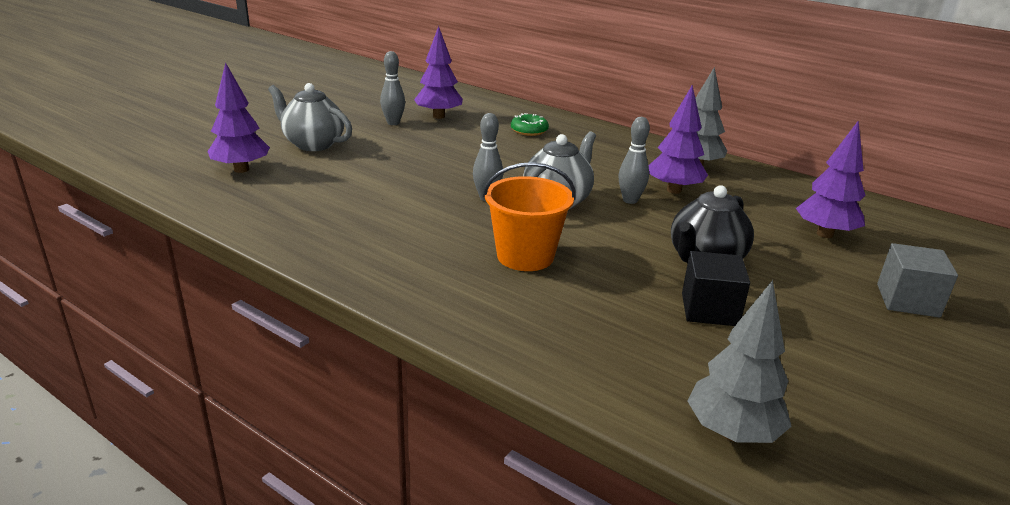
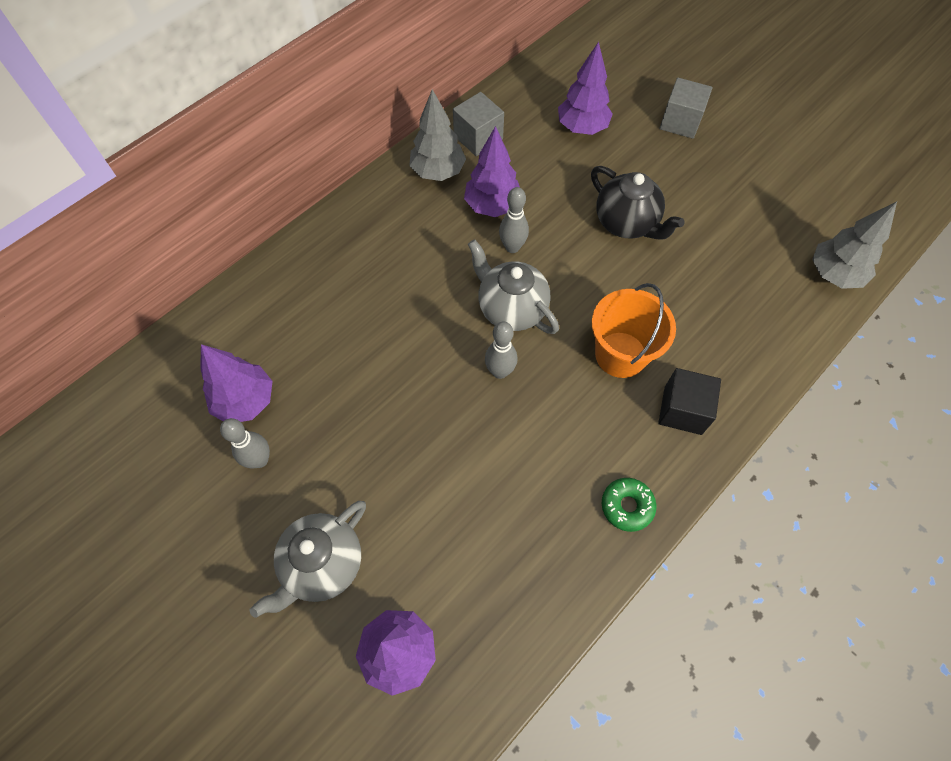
camera: 80 degrees left, 35 degrees up
(529, 131) = (315, 303): green donut -> green donut (627, 506)
(709, 309) = (699, 243): black cube -> black cube (682, 410)
(755, 182) = (478, 137): none -> grey cube

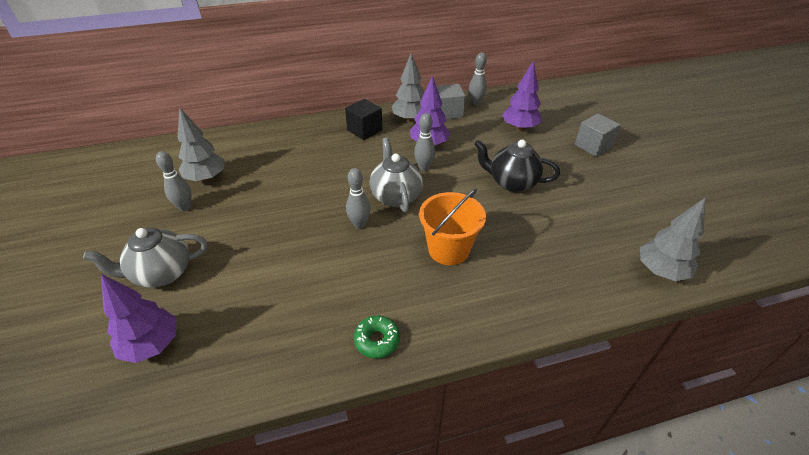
camera: 30 degrees right, 20 degrees down
(245, 401) = (206, 178): purple tree -> grey tree
(501, 105) = (475, 103): none -> grey bowling pin
(626, 223) = (511, 183): black teapot -> black teapot turned 120 degrees clockwise
(682, 410) = (468, 301): black cube -> black cube (364, 130)

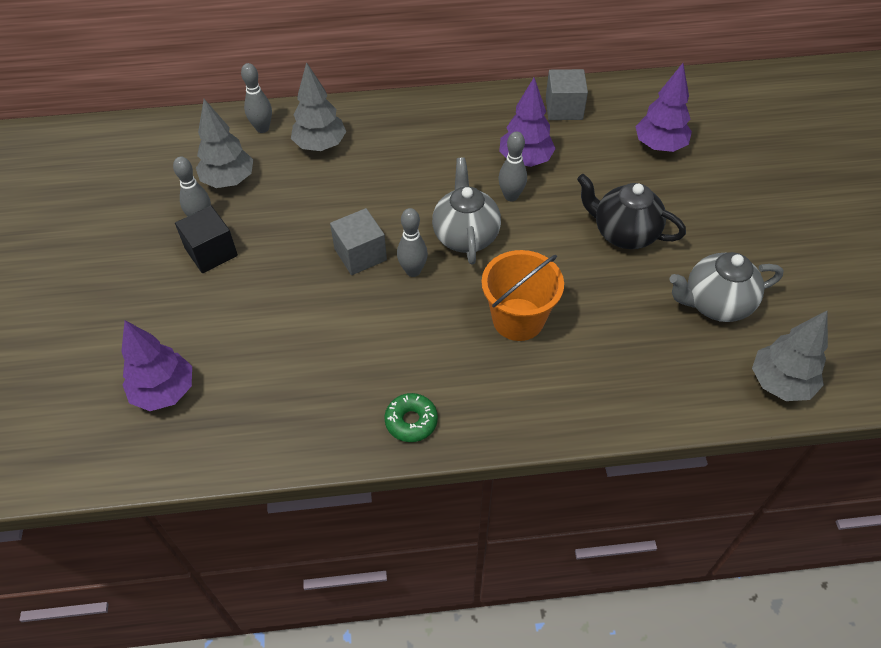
camera: 10 degrees right, 10 degrees up
(162, 273) = (174, 307): grey teapot -> grey teapot (715, 304)
(364, 130) = (441, 127): black cube -> black cube (211, 252)
(410, 119) = (507, 115): grey tree -> grey tree (320, 145)
(475, 103) = (607, 95): grey bowling pin -> grey bowling pin (262, 128)
(593, 146) = (756, 187): grey cube -> grey cube (360, 254)

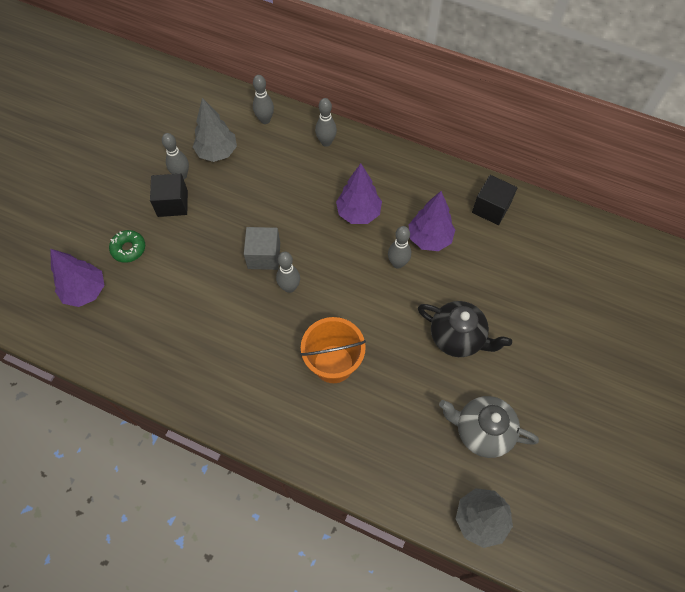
camera: 30 degrees right, 10 degrees up
(320, 145) = (294, 153): grey tree -> none
(348, 121) = (326, 142): none -> grey bowling pin
(411, 421) = (214, 398): green donut -> green donut (128, 249)
(465, 236) = (343, 279): grey teapot -> none
(564, 108) = (491, 208): grey cube -> black cube
(624, 233) = (457, 337): black teapot -> black teapot turned 150 degrees clockwise
(659, 146) = (541, 278): purple tree -> purple tree (358, 213)

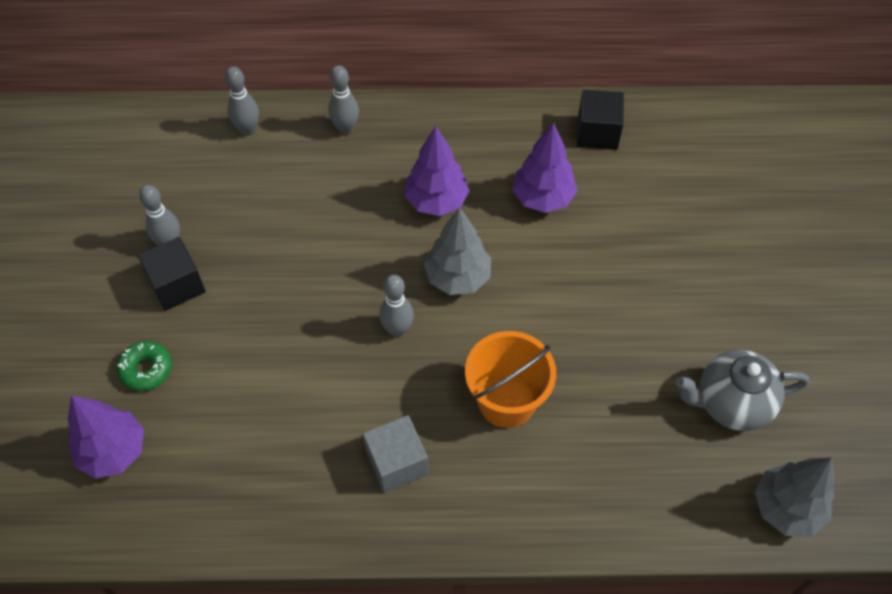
camera: 25 degrees left, 5 degrees down
(217, 152) = (204, 195): grey tree -> grey tree (458, 278)
(264, 256) = (341, 303): grey cube -> grey cube (397, 463)
(397, 263) = (520, 244): grey bowling pin -> none
(457, 337) = (642, 304): black teapot -> none

